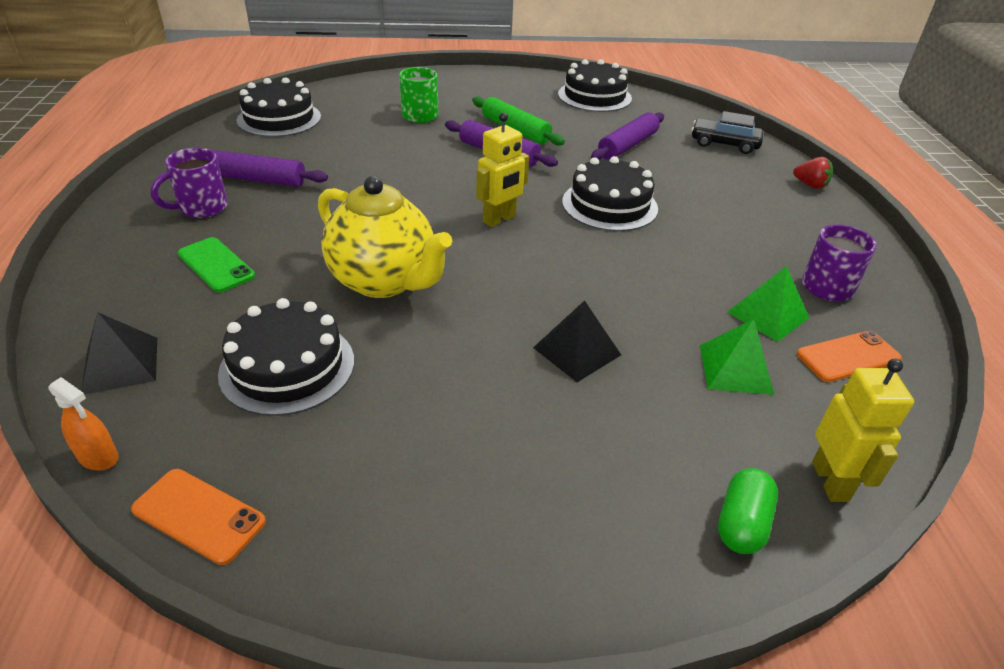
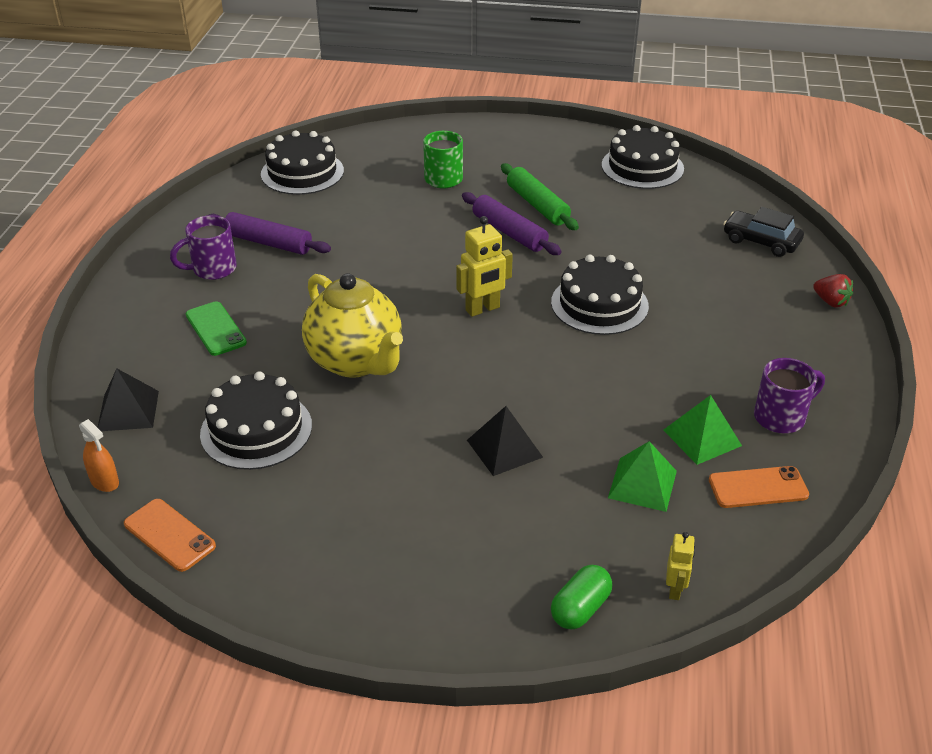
camera: 15 degrees right, 0 degrees up
(627, 145) = (650, 234): purple rolling pin -> none
(830, 481) = (675, 589): yellow robot -> yellow robot, size x0.60

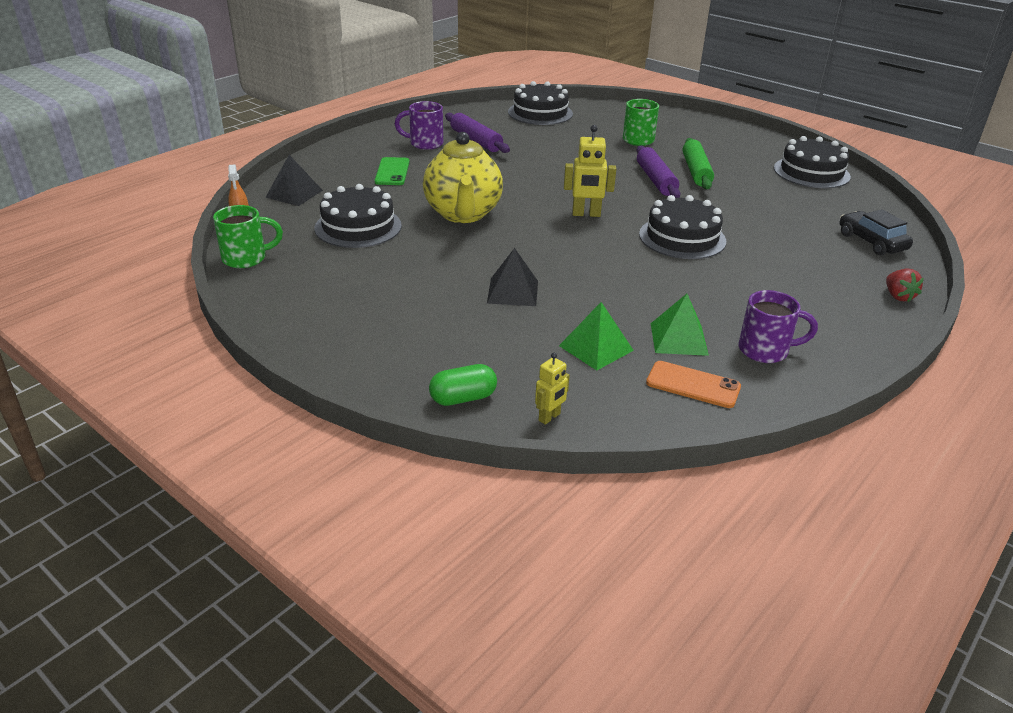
camera: 30 degrees right, 5 degrees down
(169, 535) = (246, 258): orange phone -> green mug

